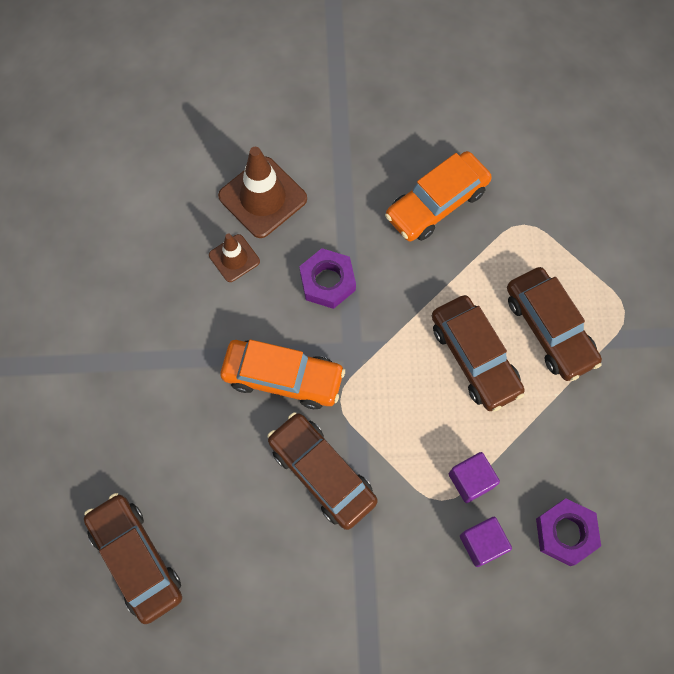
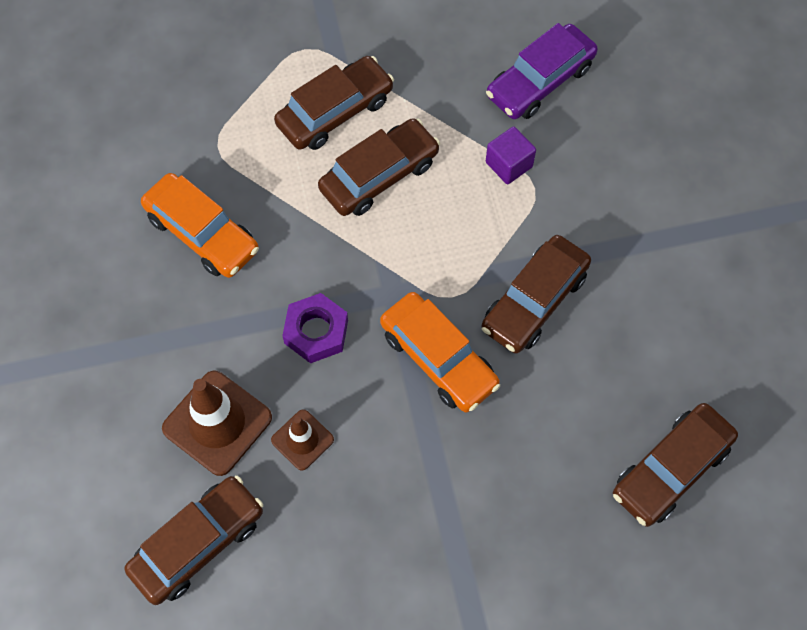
camera: 100 degrees left, 5 degrees down
(169, 174) = (198, 544): none -> brown car
(283, 377) = (438, 358): orange car -> orange car turned 135 degrees clockwise
(482, 543) = (568, 148): purple cube -> none
(565, 533) = (540, 81): purple nut -> purple car

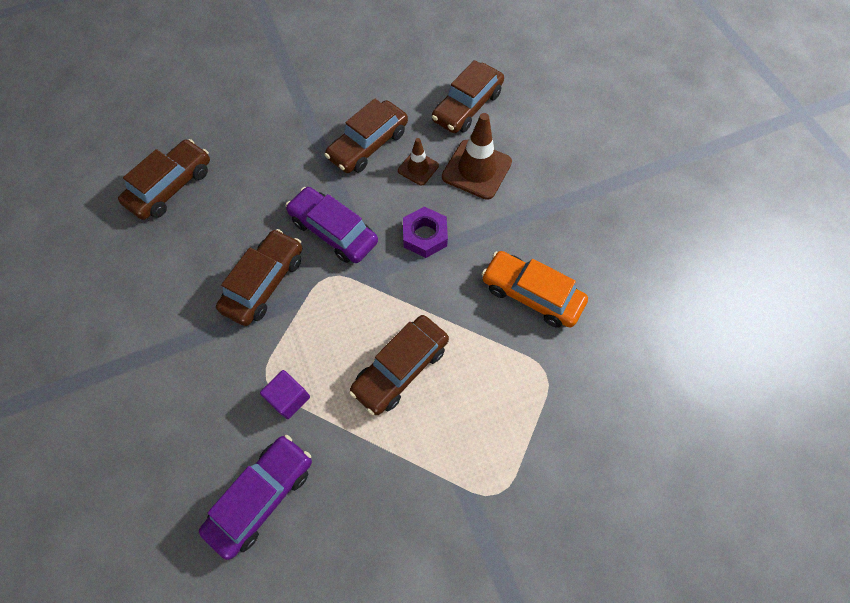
camera: 170 degrees right, 0 degrees up
(335, 112) = (452, 425): brown car -> brown car (368, 145)
(438, 358) = (333, 231): orange car -> purple car

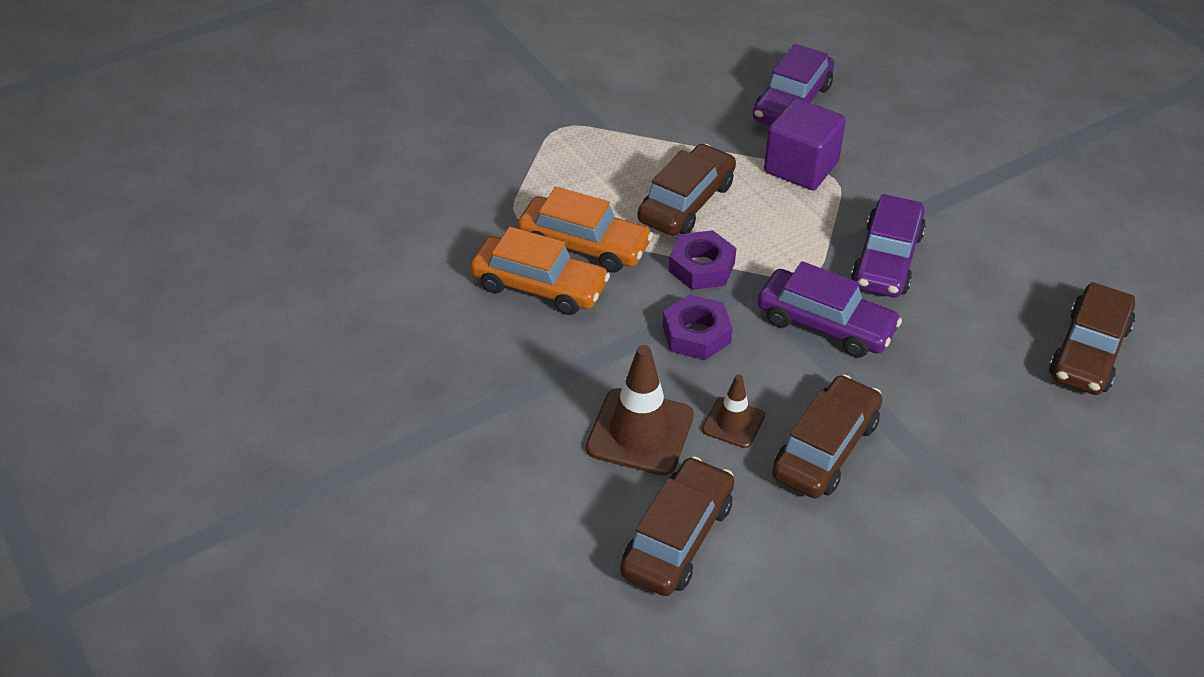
camera: 170 degrees right, 20 degrees down
(264, 283) = (886, 259): brown car -> purple car
(289, 398) = (801, 167): purple cube -> purple cube, size x1.66
(406, 295) = (701, 267): none -> purple nut
(493, 331) = (584, 245): none -> orange car

